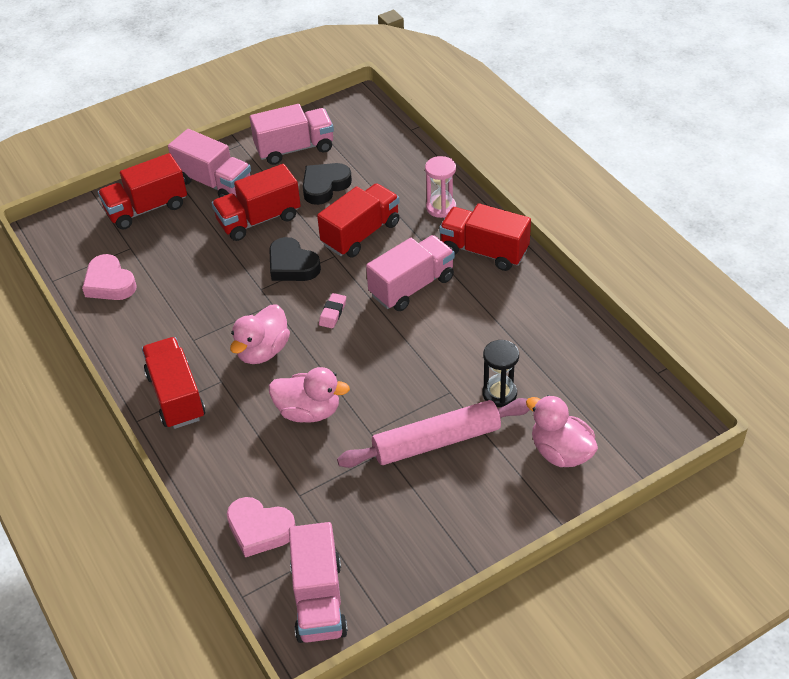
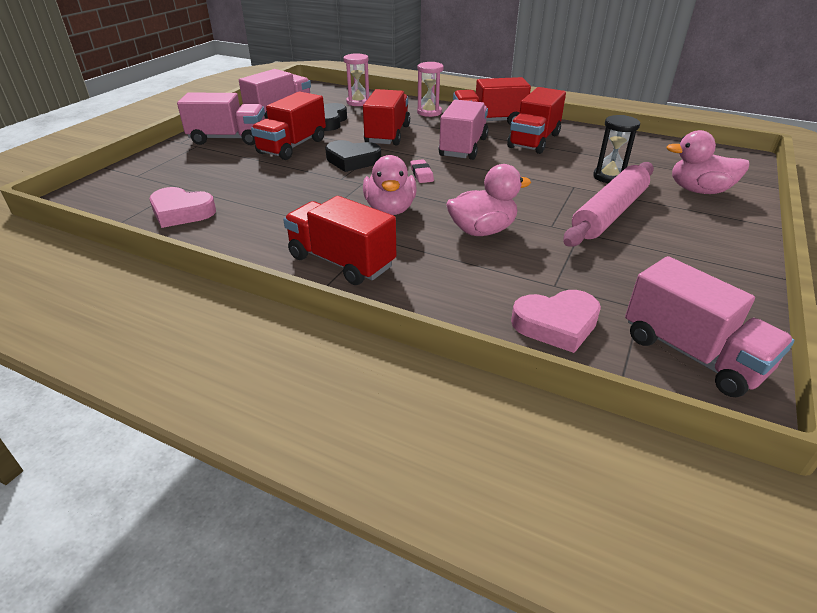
camera: 35 degrees left, 10 degrees down
(146, 208) = (176, 164): red truck -> red truck (534, 141)
(386, 158) = (358, 102): none -> pink hourglass

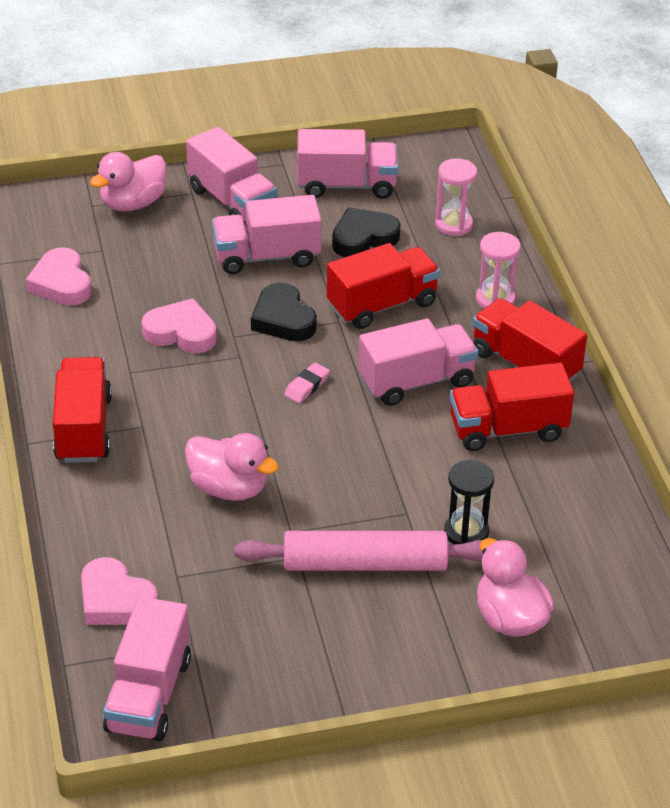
camera: 50 degrees right, 5 degrees up
(292, 146) = (267, 256): red truck -> pink truck
(308, 192) = (181, 332): none -> pink heart
(390, 209) = (205, 406): pink duck -> pink duck (133, 203)

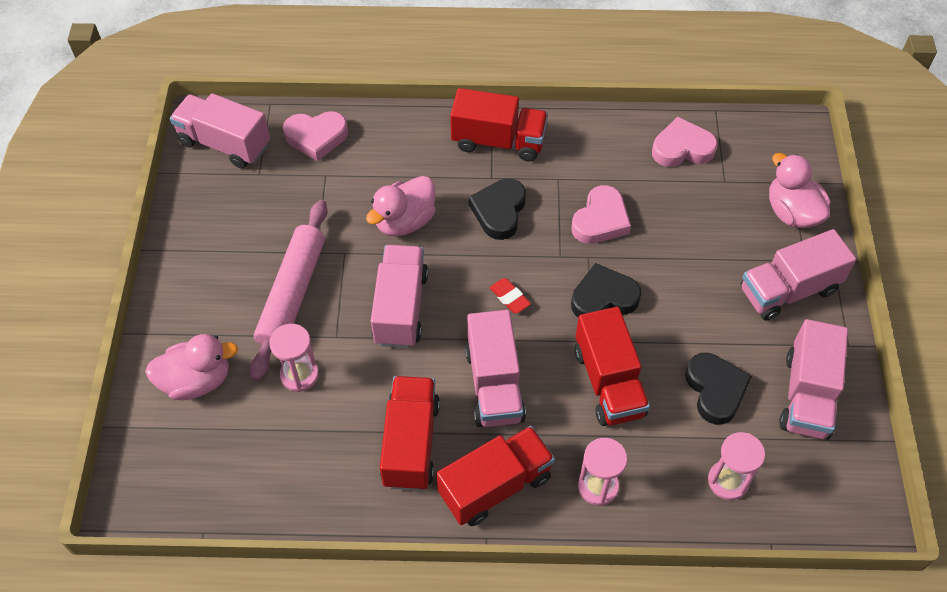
camera: 105 degrees right, 15 degrees up
(115, 600) = (316, 137): pink heart -> pink heart turned 150 degrees counterclockwise
(191, 412) = (499, 211): none -> black heart
(267, 256) = (697, 302): pink truck -> pink truck (401, 308)
(307, 386) = (509, 298): pink eraser -> red eraser
(466, 532) = (299, 375): black hourglass -> pink hourglass

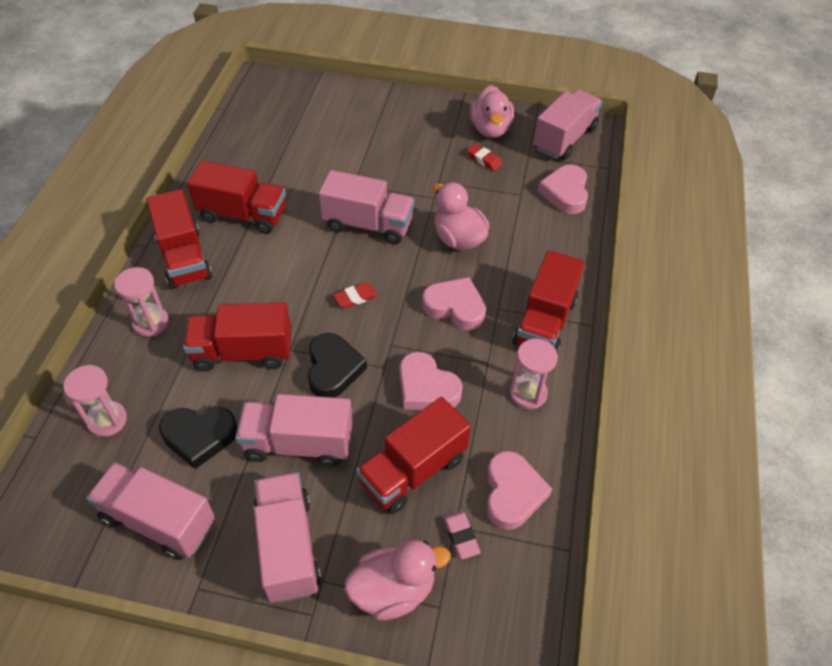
camera: 100 degrees right, 5 degrees down
(197, 381) = (341, 112): pink duck -> pink duck (490, 129)
(272, 214) = (484, 160): none -> red eraser
(292, 294) = (401, 164): pink rolling pin -> none
(299, 375) = (326, 162): pink hourglass -> pink hourglass (528, 393)
(494, 384) = (273, 272): pink truck -> pink truck (298, 443)
(499, 211) = (455, 307): black heart -> pink heart
(687, 217) = (413, 470): none -> red truck
(731, 176) = (461, 536): none -> pink eraser

